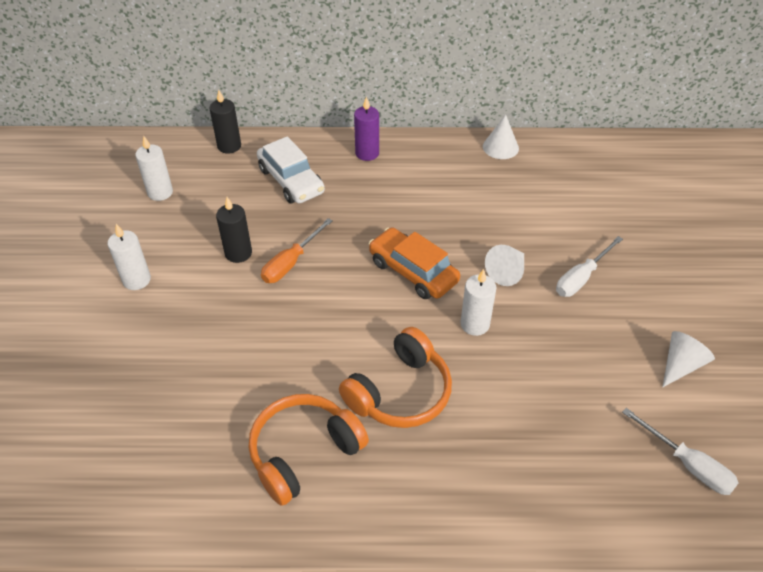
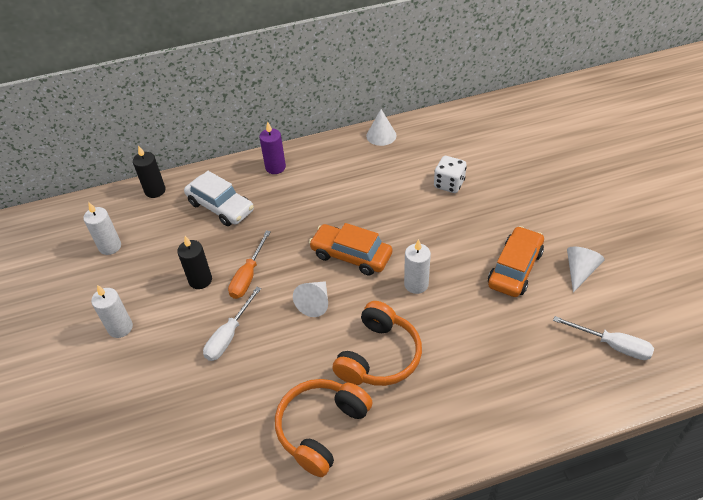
camera: 15 degrees left, 0 degrees up
(507, 272) = (425, 235): white cone -> white cone (315, 303)
(559, 221) = (449, 184): none -> white dice
(581, 278) = (482, 224): white screwdriver -> white screwdriver (229, 335)
(600, 339) = (515, 268): none -> orange car

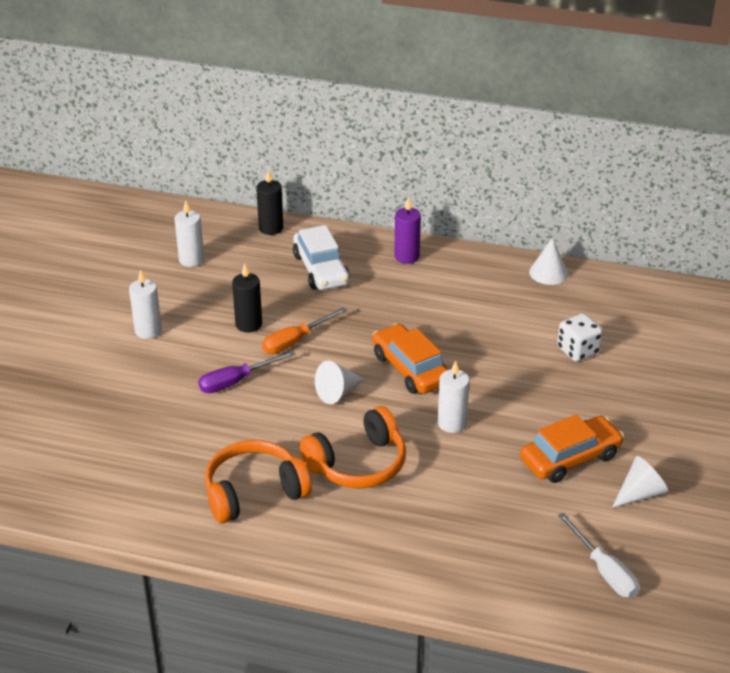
camera: 30 degrees right, 10 degrees down
(229, 335) = (236, 381): white screwdriver -> purple screwdriver

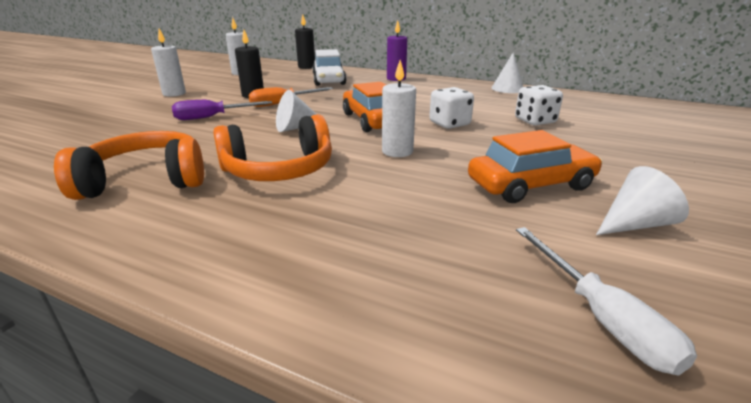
camera: 10 degrees right, 10 degrees down
(492, 366) = (449, 124): none -> white dice

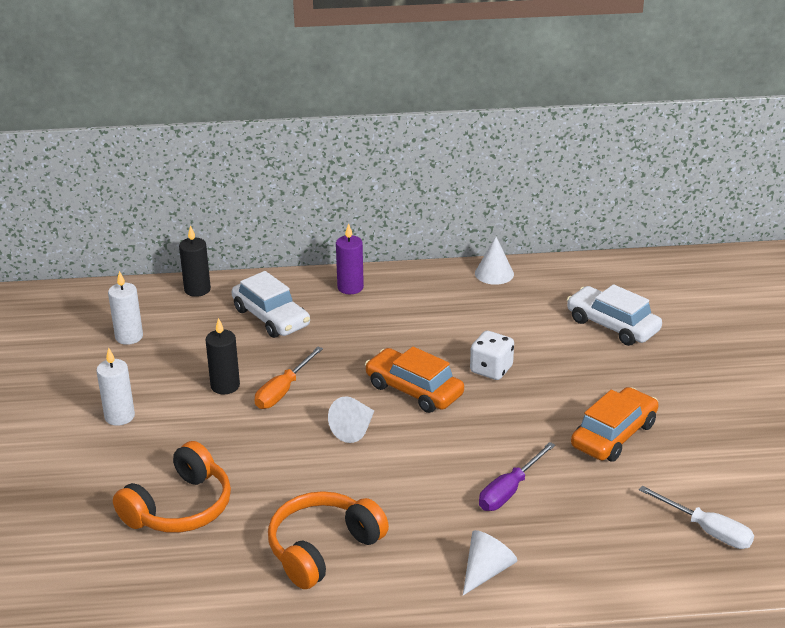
camera: 30 degrees left, 5 degrees up
(212, 117) = (242, 444): purple screwdriver -> purple screwdriver (509, 490)
(279, 170) = (414, 493): orange headphones -> orange headphones (180, 507)
(397, 151) = (484, 431): white candle -> none
(535, 121) = (562, 337): white dice -> none
(591, 124) = (612, 325): none -> white car
(634, 224) = (696, 451): white cone -> white cone (486, 571)

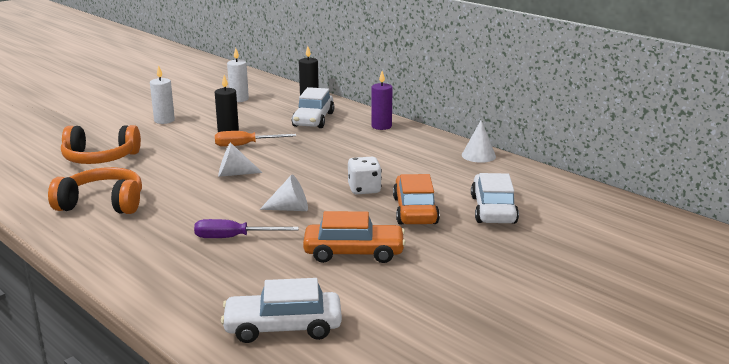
camera: 50 degrees right, 10 degrees down
(414, 390) = (302, 176): orange car -> orange car (415, 210)
(486, 571) = (134, 258): white cone -> white cone (290, 209)
(707, 530) = (283, 327): white screwdriver -> white car

